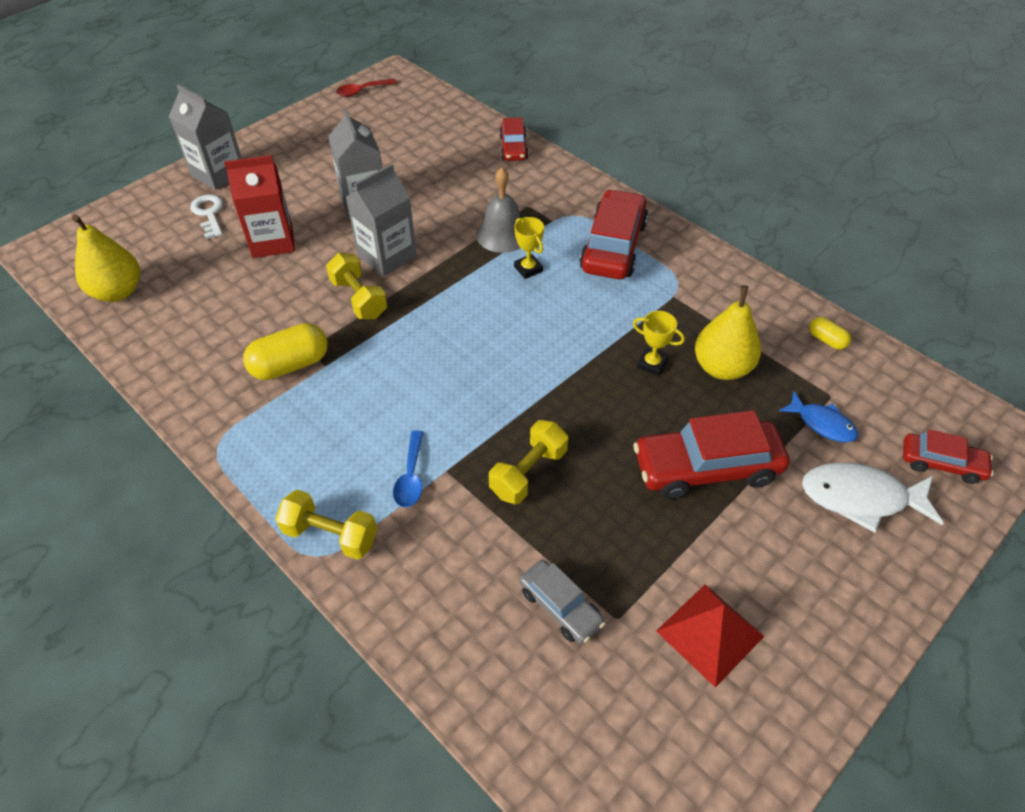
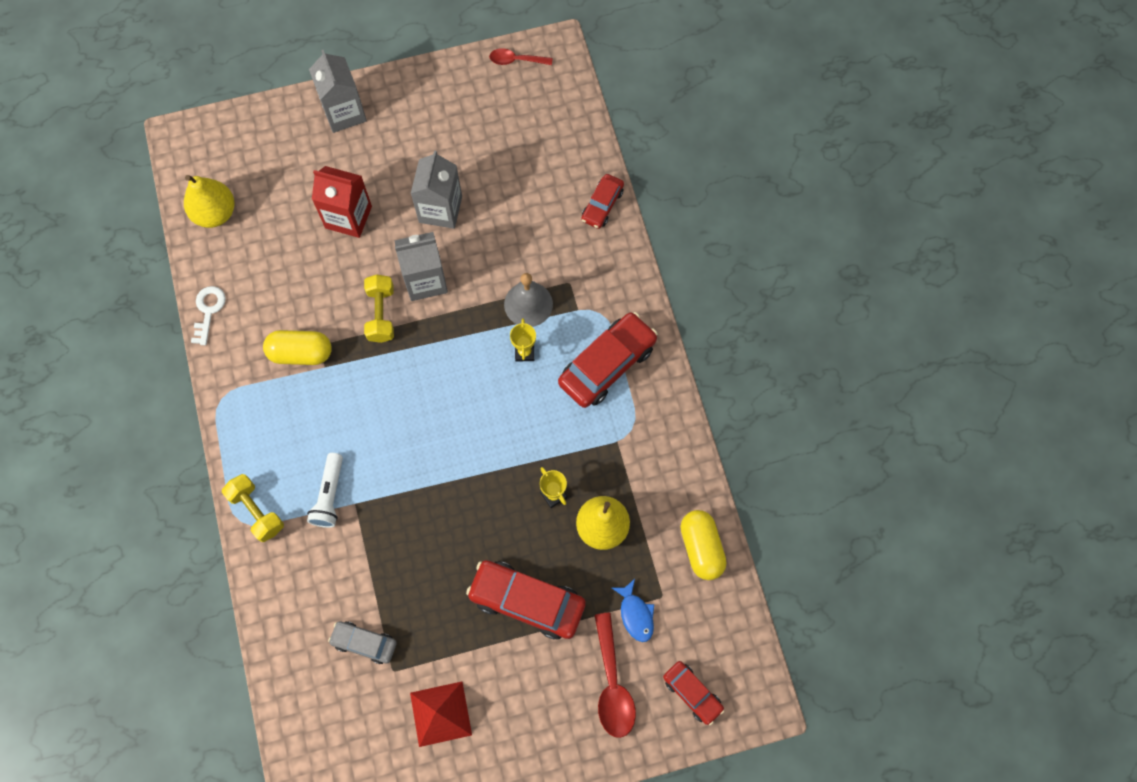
camera: 30 degrees right, 20 degrees up
(209, 214) = (315, 159): white key -> white key (208, 311)
(411, 477) = (329, 495): blue spoon -> white flashlight
(528, 473) = (406, 536): yellow dumbbell -> none
(560, 606) = (364, 643): grey car -> grey car turned 120 degrees clockwise
(826, 340) = (701, 548): yellow capsule -> yellow capsule, size x1.89
(860, 498) = (612, 684): white fish -> red spoon

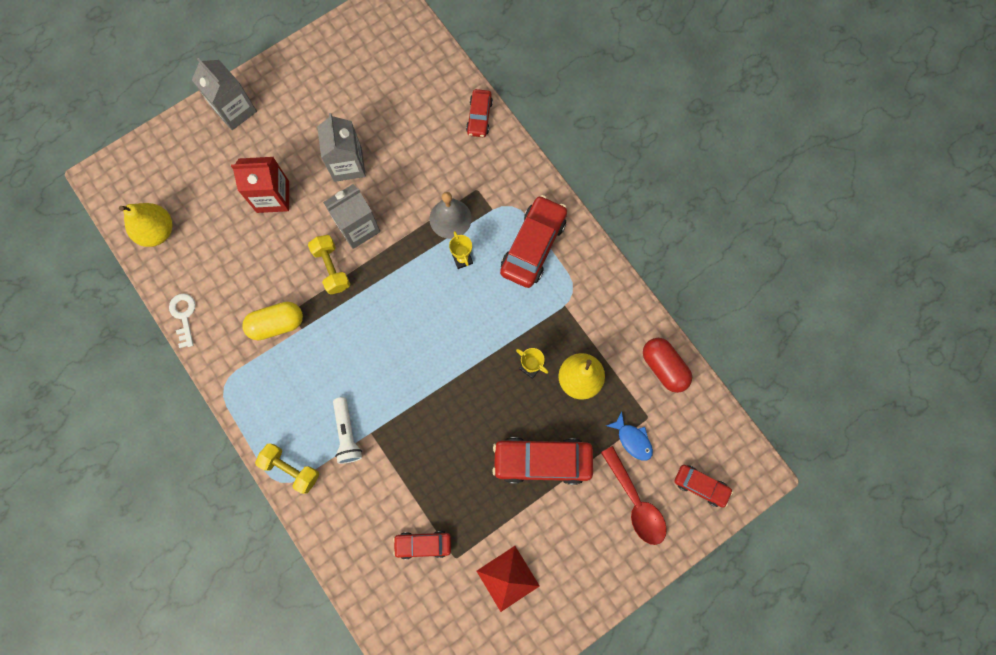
camera: 20 degrees left, 5 degrees up
(364, 643) = (423, 544): grey car -> red car
(516, 60) = (362, 20): red spoon -> none
(701, 548) = (664, 367): yellow capsule -> red capsule

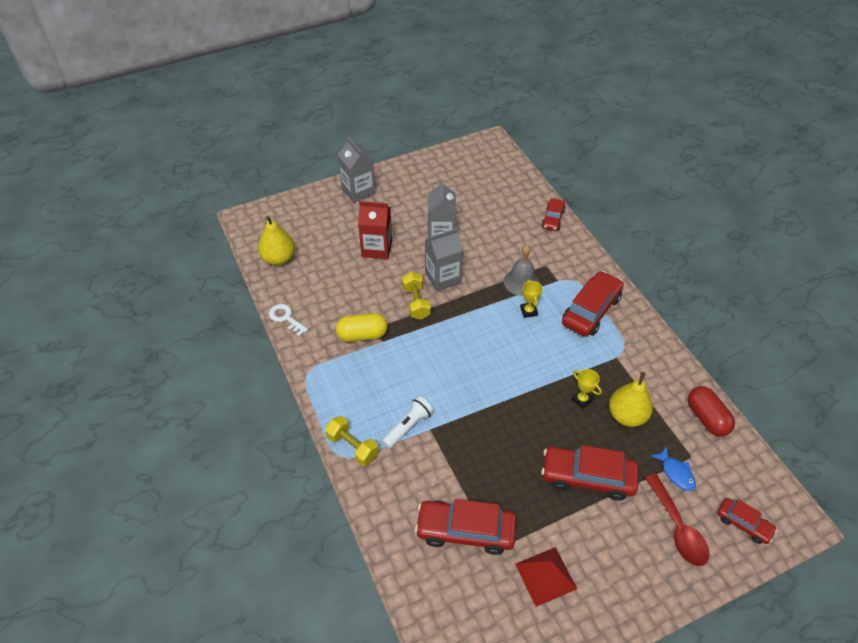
camera: 10 degrees right, 25 degrees down
(184, 316) = (286, 318): white key -> white key turned 45 degrees counterclockwise
(347, 434) = (408, 426): white flashlight -> white flashlight turned 135 degrees counterclockwise
(423, 544) = (465, 531): red car -> red car, size x1.77

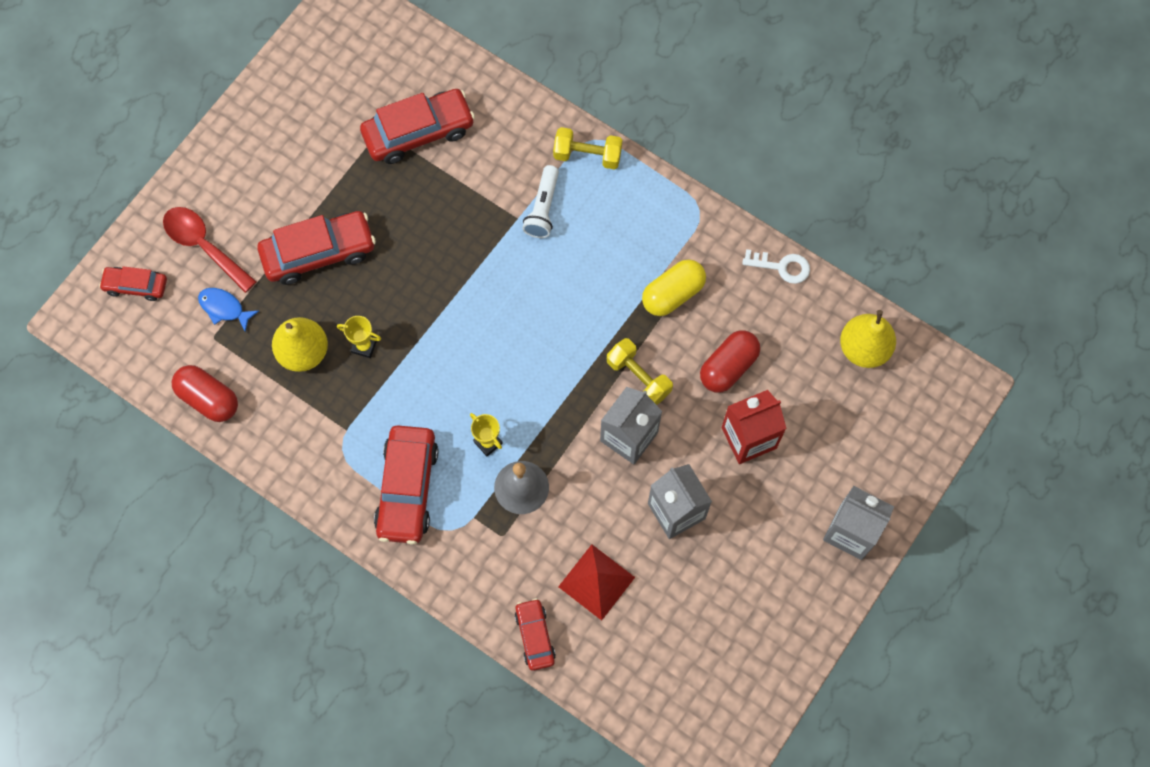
camera: 150 degrees right, 20 degrees up
(360, 284) = (728, 367): none -> red capsule
(545, 576) = (319, 131): red pyramid -> red pyramid (596, 582)

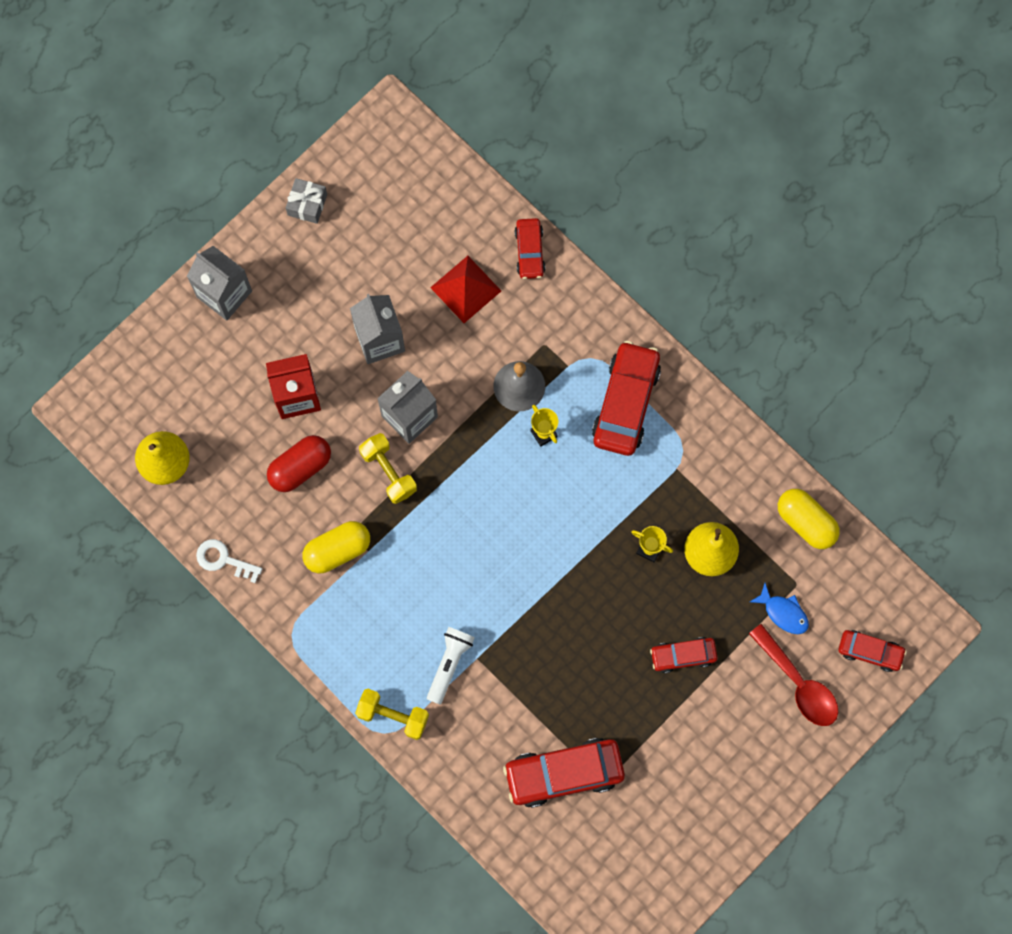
camera: 170 degrees left, 5 degrees up
(208, 399) = (806, 522): red capsule -> yellow capsule
(319, 252) = (683, 655): red car -> red car, size x0.56
(787, 647) = (307, 204): none -> grey gift

